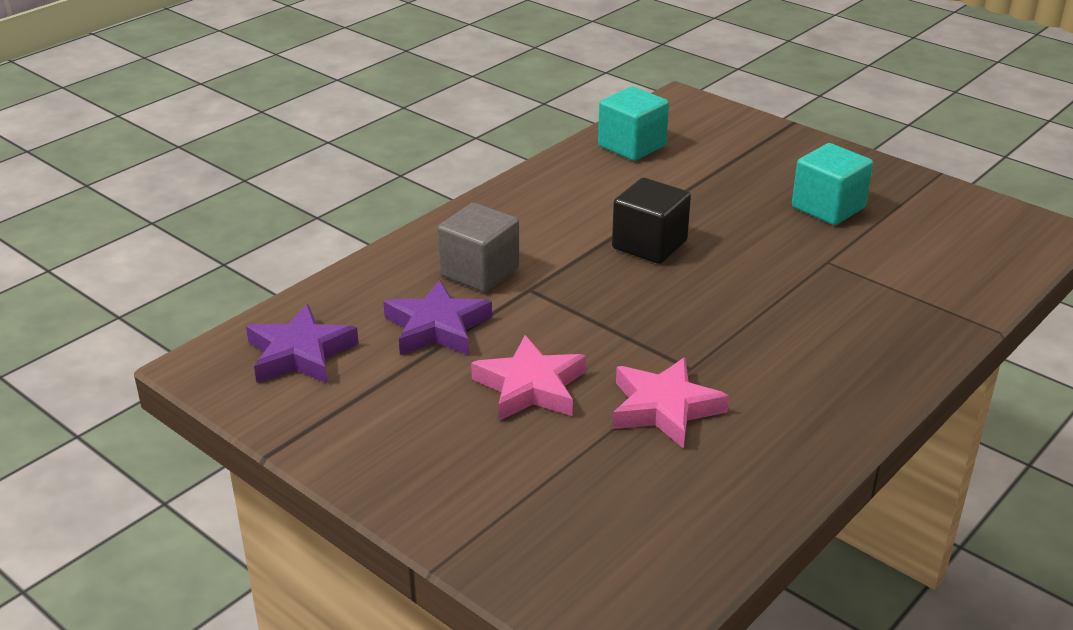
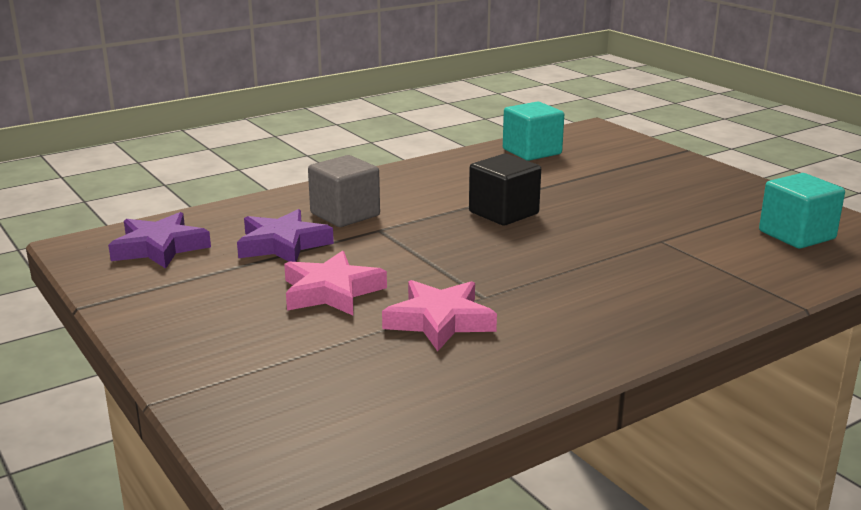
camera: 15 degrees right, 10 degrees down
(828, 207) = (684, 205): turquoise cube -> turquoise cube (796, 235)

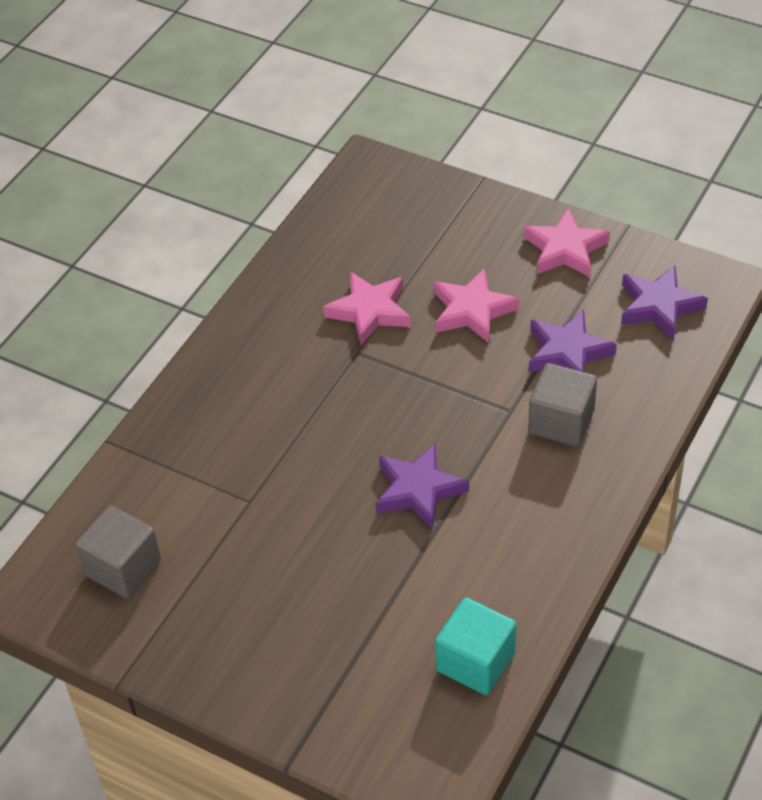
camera: 155 degrees right, 25 degrees up
(172, 307) = (565, 249): none -> pink star
(503, 213) = (418, 490): black cube -> purple star
(796, 235) = (123, 568): turquoise cube -> grey cube

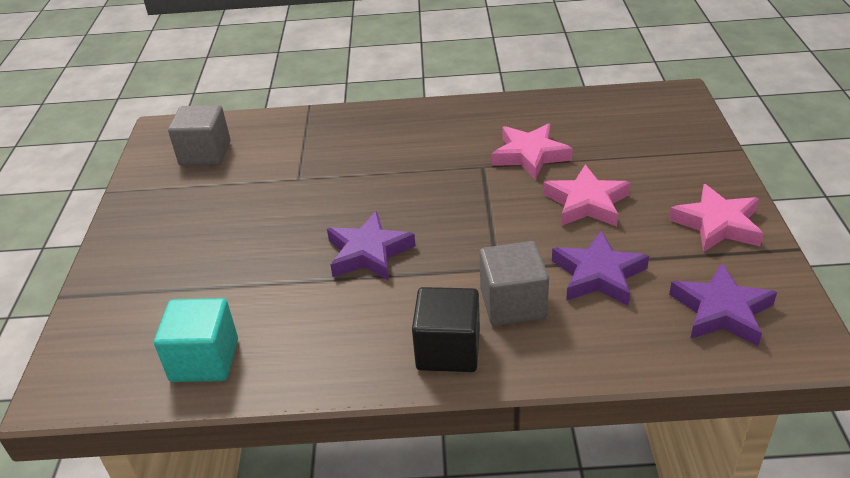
camera: 60 degrees right, 10 degrees down
(584, 487) = (448, 350): none -> black cube

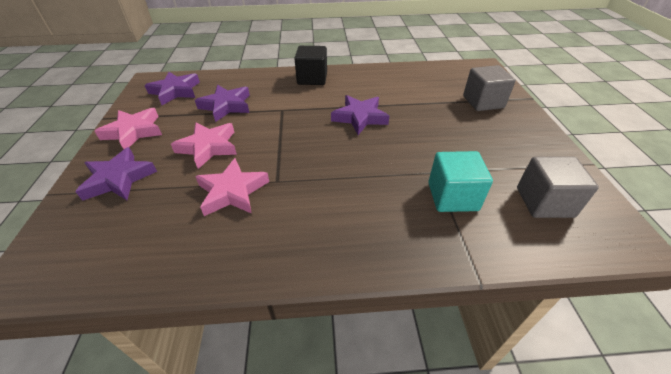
camera: 175 degrees right, 5 degrees up
(204, 360) = (426, 75): turquoise cube -> turquoise cube (452, 196)
(513, 304) = (277, 94): grey cube -> grey cube (483, 102)
(673, 164) = (119, 179): none -> purple star

